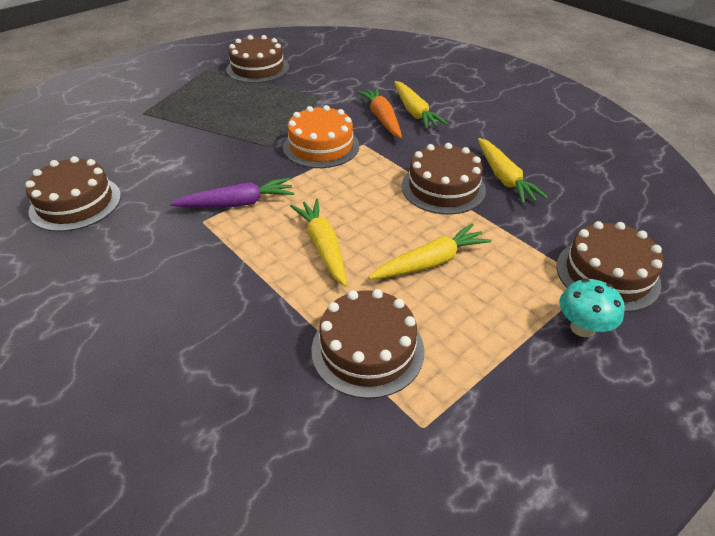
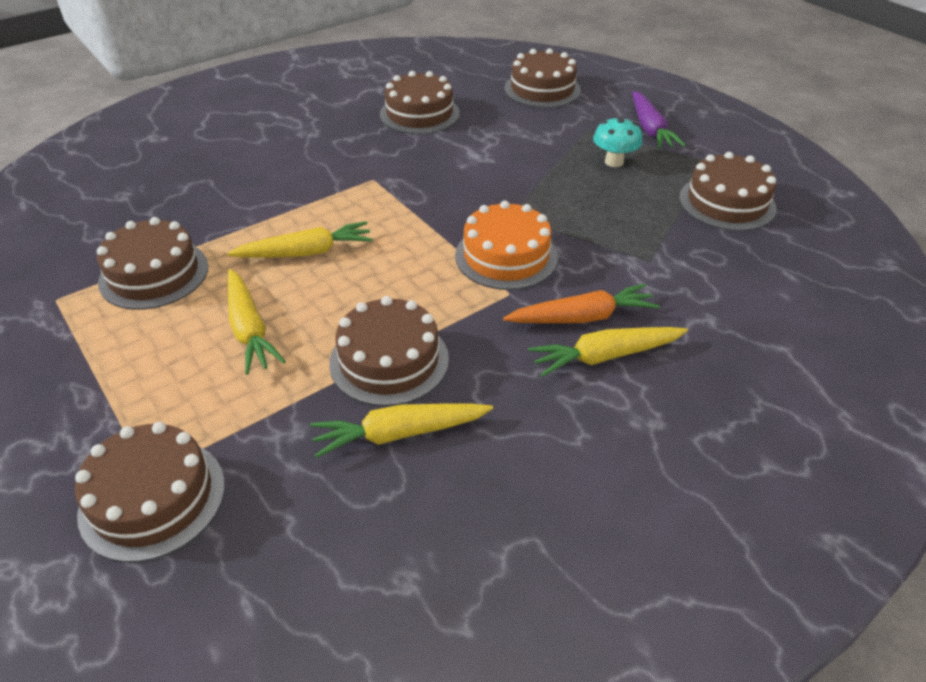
camera: 95 degrees right, 0 degrees up
(57, 134) = (542, 89): none -> brown cake
(237, 203) = (397, 198): purple carrot -> purple carrot (650, 129)
(582, 328) = (87, 441): turquoise mushroom -> turquoise mushroom (614, 162)

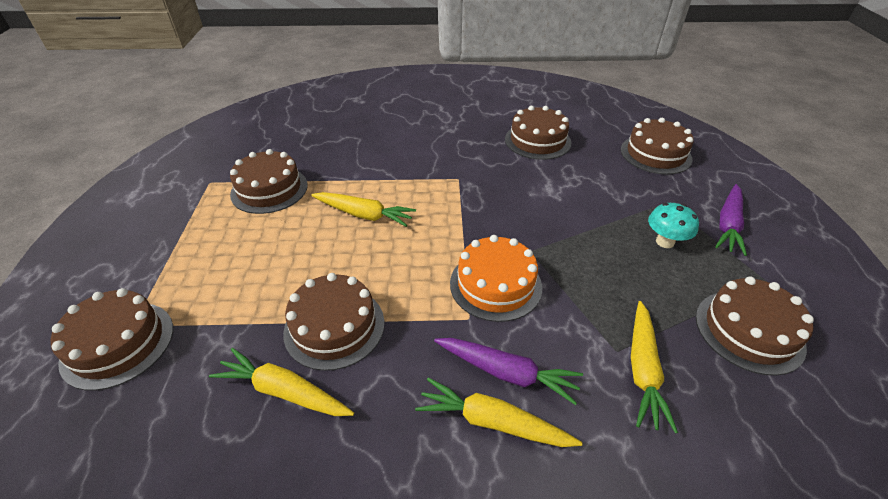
camera: 35 degrees right, 0 degrees up
(249, 329) = (279, 254): yellow carrot -> yellow carrot (643, 370)
(582, 317) = (507, 373): orange carrot -> purple carrot

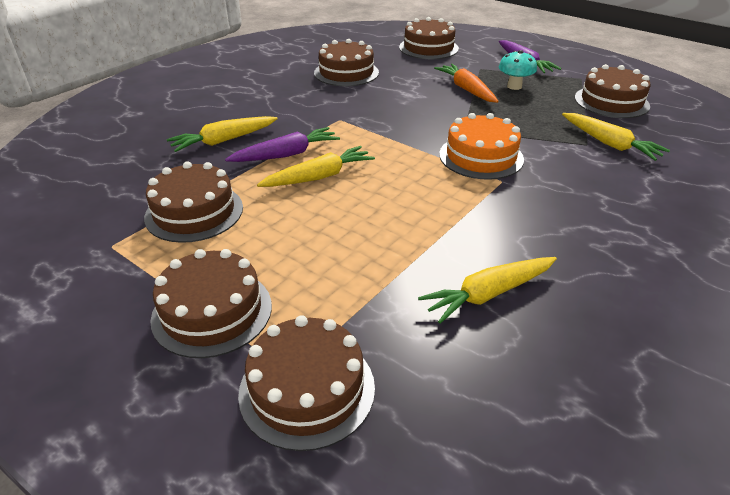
camera: 50 degrees left, 5 degrees down
(334, 327) = (442, 242): brown cake -> brown cake (212, 312)
(492, 422) = (604, 211): yellow carrot -> yellow carrot (224, 141)
(507, 373) = (567, 188): purple carrot -> purple carrot (286, 154)
(609, 215) = (466, 89): none -> orange carrot

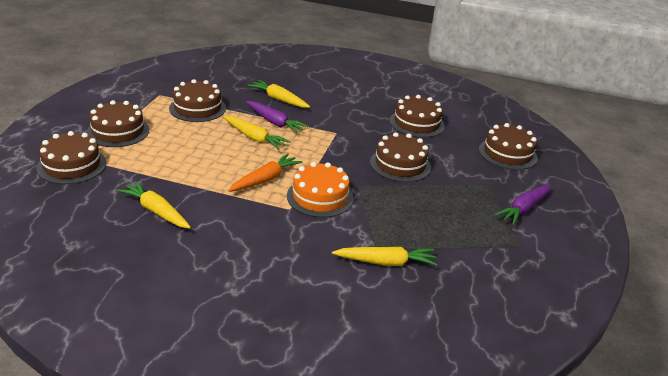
camera: 65 degrees right, 5 degrees down
(466, 89) = (434, 181): orange carrot -> orange carrot (265, 179)
(514, 86) = (463, 206): turquoise mushroom -> none
(609, 144) = (386, 262): yellow carrot -> yellow carrot turned 120 degrees counterclockwise
(611, 102) = (479, 265): brown cake -> brown cake (400, 164)

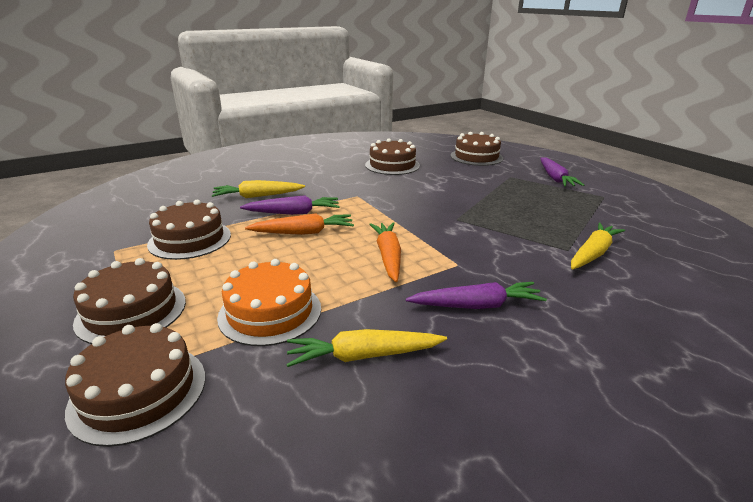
camera: 45 degrees left, 5 degrees down
(247, 232) = (477, 305): none -> purple carrot
(254, 138) = (303, 232): yellow carrot -> orange carrot
(320, 197) = (454, 242): orange cake -> orange cake (270, 312)
(400, 164) = (444, 192): brown cake -> none

